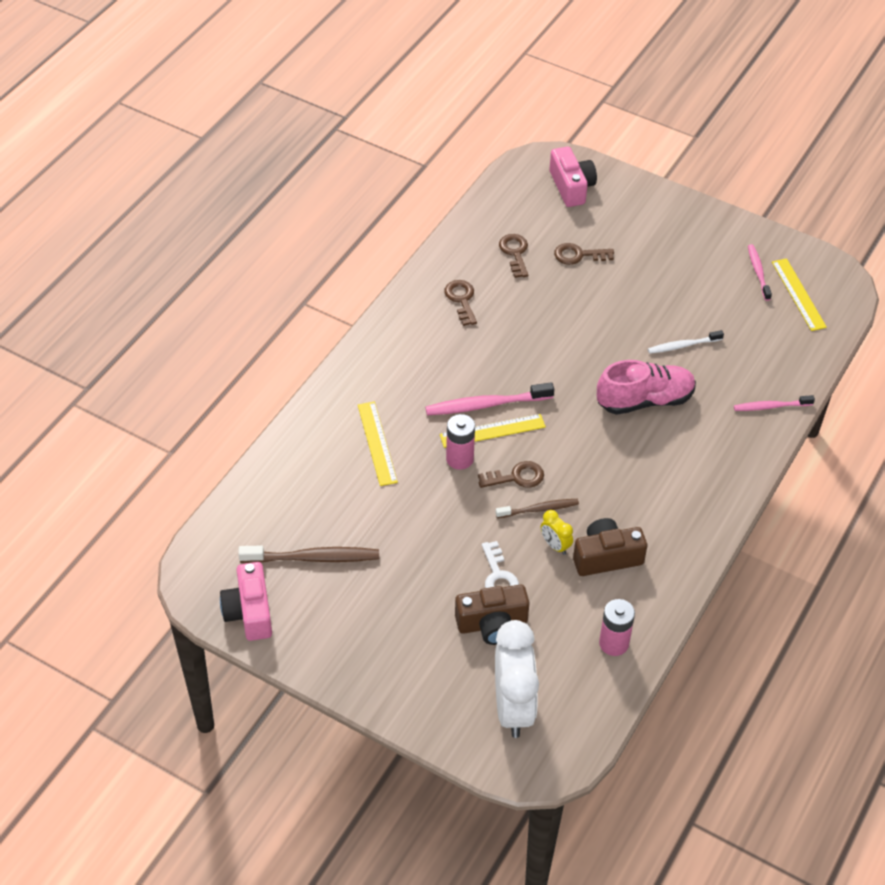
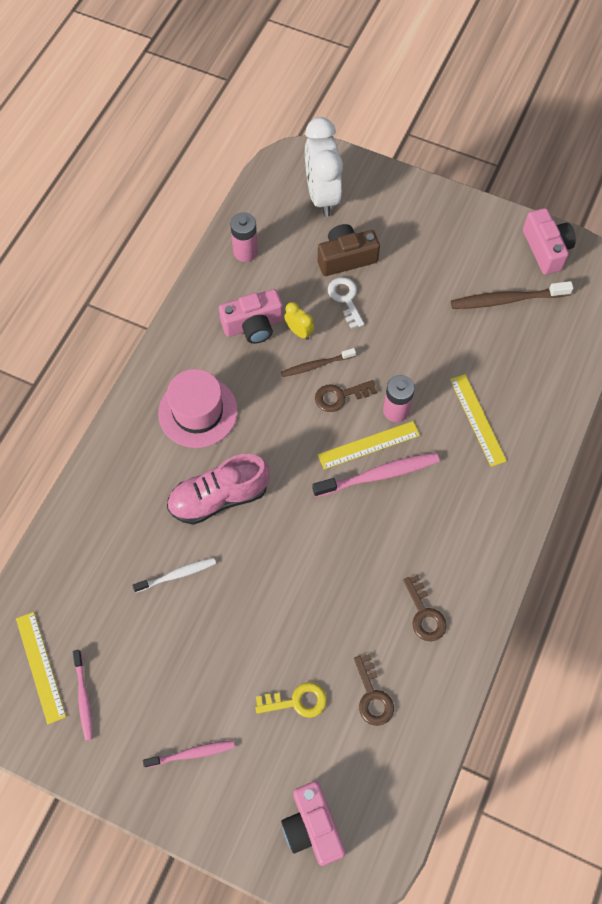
camera: 175 degrees right, 15 degrees up
(578, 255) = (297, 701): brown key -> yellow key
(606, 557) = (253, 325): brown camera -> pink camera
(667, 476) = (198, 412): none -> pink hat
(771, 406) = (90, 503): pink toothbrush -> pink toothbrush (192, 753)

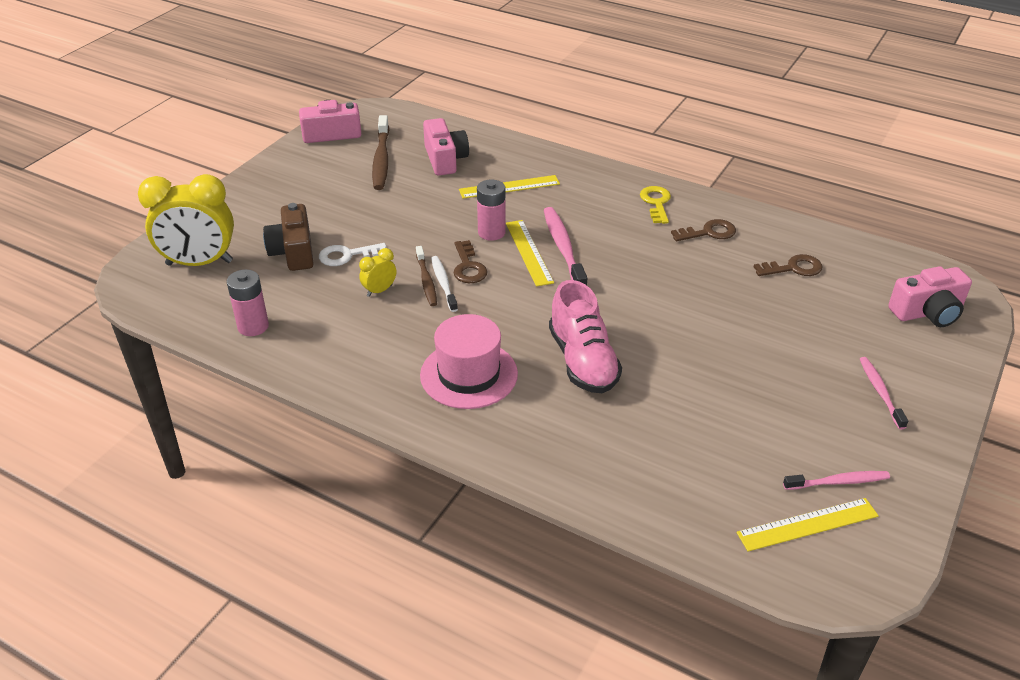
camera: 85 degrees left, 25 degrees down
(177, 575) = (678, 398): white toothbrush -> white toothbrush (443, 283)
(253, 325) = (361, 324): pink camera -> pink camera (445, 159)
(297, 701) = (808, 315): yellow key -> yellow key (656, 203)
(322, 196) = (199, 263): white clock -> yellow clock

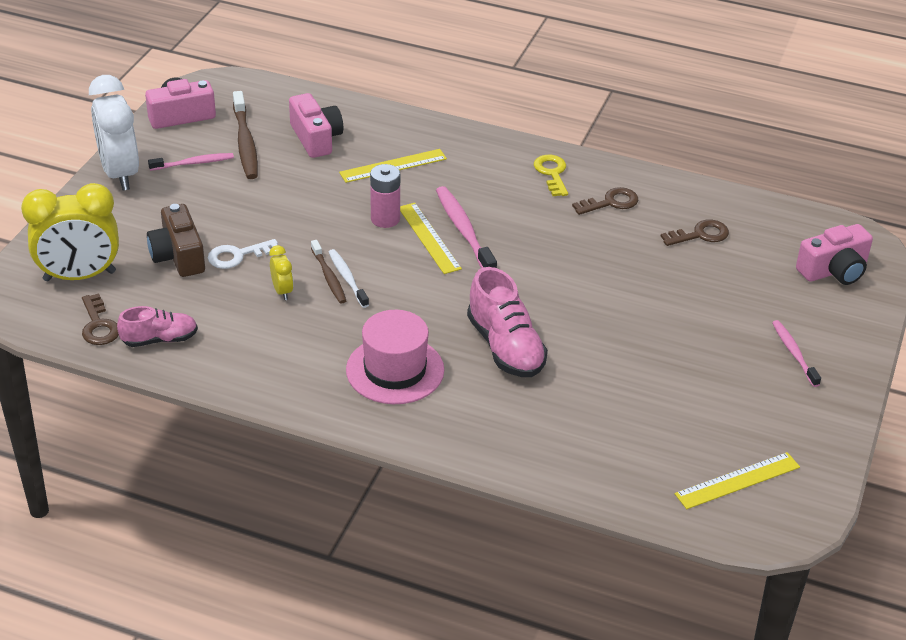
camera: 10 degrees left, 0 degrees up
(253, 326) = (159, 339): pink battery -> pink shoe
(264, 178) = (120, 174): none -> white clock
(379, 290) = (282, 291): yellow clock -> yellow clock turned 120 degrees clockwise
(468, 267) = (369, 258): brown key -> brown key (98, 325)
(838, 482) = (762, 440): pink toothbrush -> pink toothbrush (193, 163)

